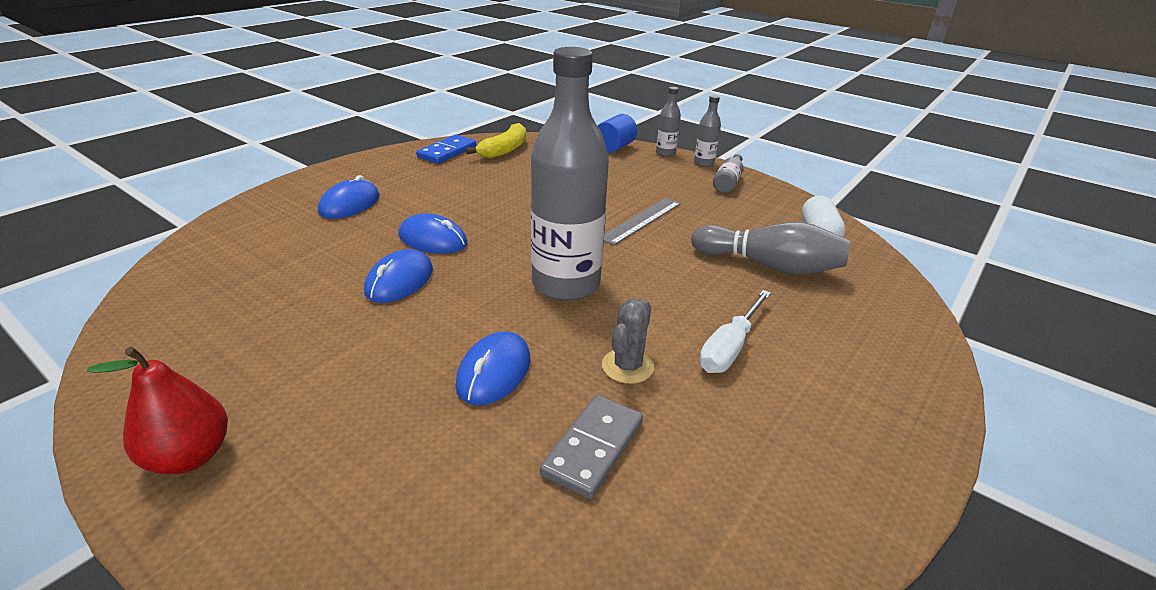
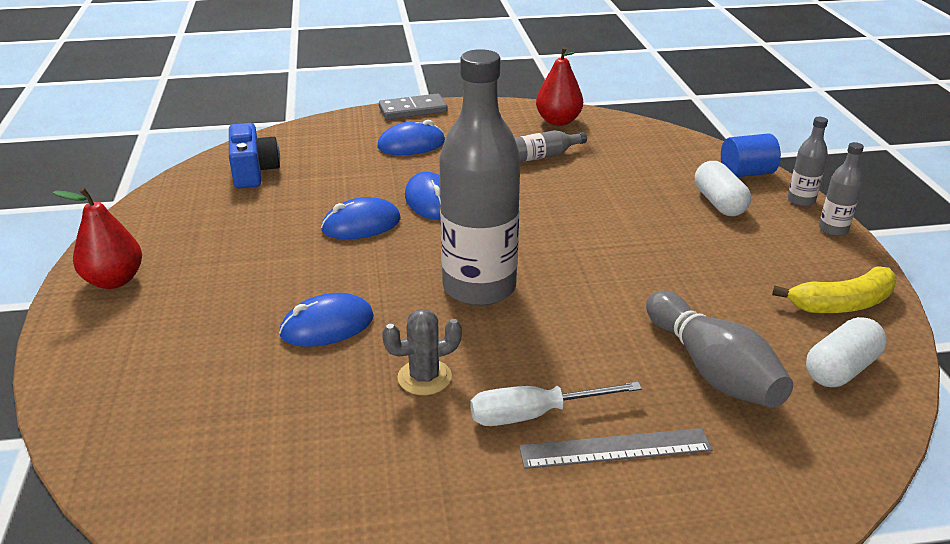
camera: 45 degrees right, 0 degrees up
(213, 280) = (253, 171): none -> blue camera
(447, 152) = (558, 121): blue domino -> red pear
(504, 150) = (617, 137): yellow banana -> yellow banana (842, 304)
(593, 448) = (312, 416): grey domino -> grey domino (413, 110)
(627, 170) = (719, 203): none -> white capsule
(641, 220) = (645, 262): grey ruler -> grey ruler (615, 448)
(728, 182) = (827, 262): grey bottle -> grey bottle (543, 156)

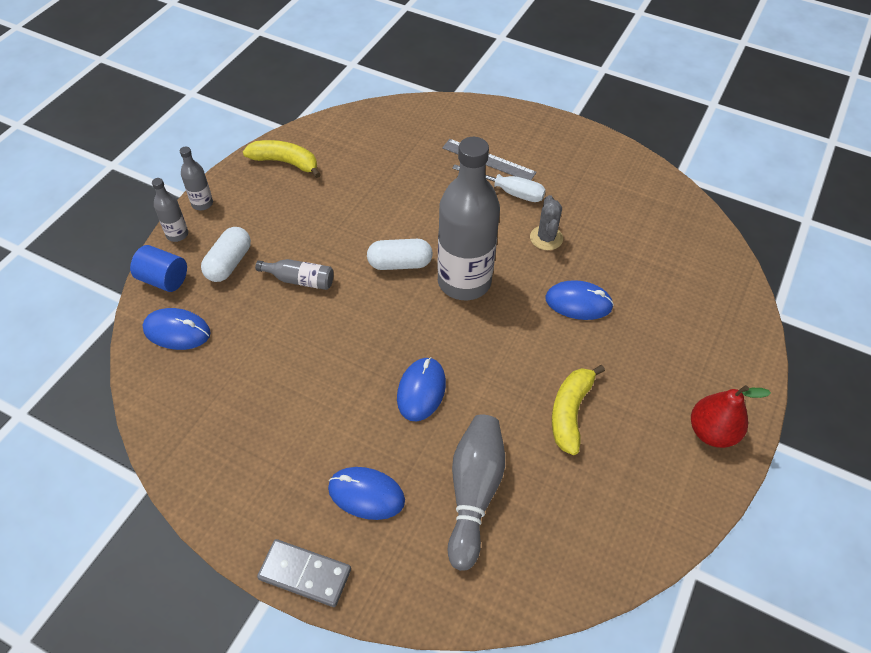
camera: 145 degrees left, 20 degrees up
(253, 171) = (544, 540): blue camera -> none
(277, 239) = (570, 412): none -> yellow banana
(361, 224) = (496, 392): blue mouse -> blue mouse (177, 331)
(424, 377) = (546, 238): grey cactus -> grey cactus turned 75 degrees clockwise
(543, 156) = (275, 397): grey bottle -> grey bottle (300, 280)
(558, 121) = (197, 446): red pear -> none
(712, 369) = (400, 168): grey bowling pin -> grey bowling pin (473, 493)
(841, 369) = (343, 138): white capsule -> white capsule (400, 263)

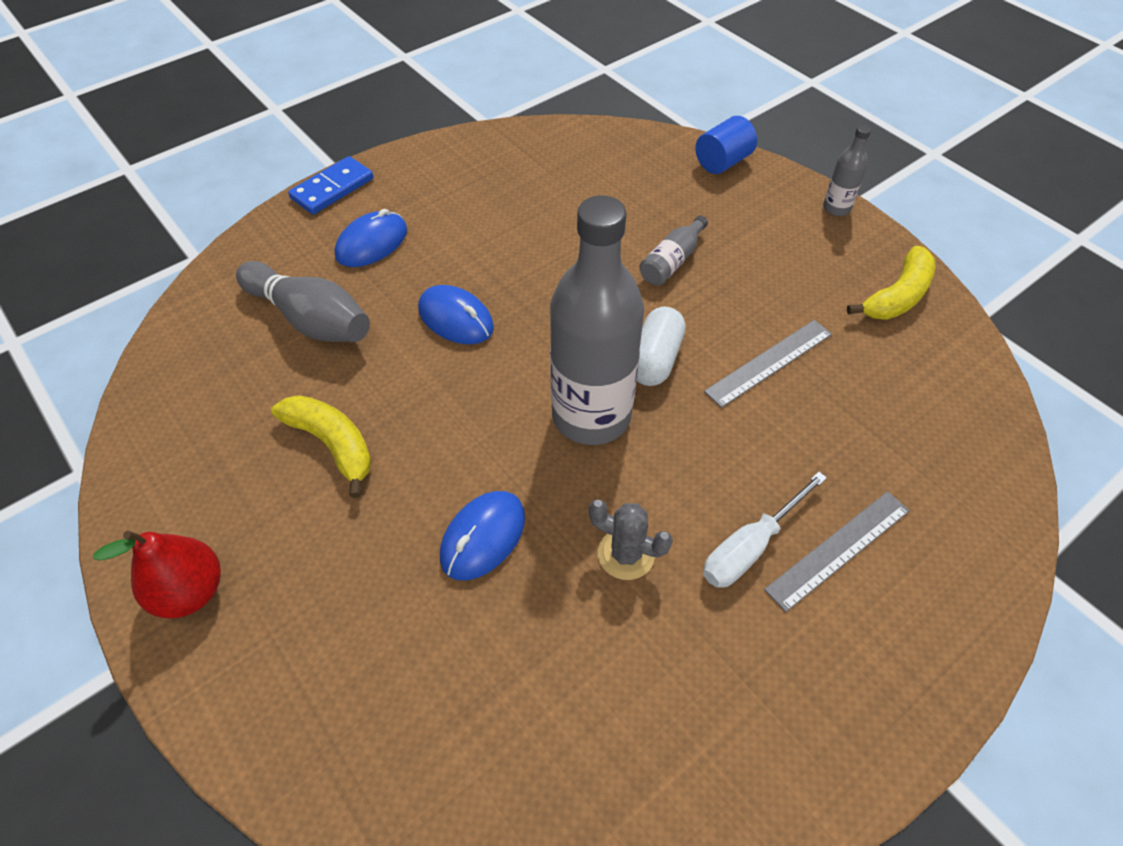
camera: 115 degrees right, 0 degrees up
(177, 234) = (789, 181): grey bottle -> none
(177, 331) = (645, 160): blue mouse -> none
(229, 263) = (725, 211): white capsule -> none
(305, 574) = (332, 189): grey domino -> blue domino
(374, 209) = (769, 362): none -> grey ruler

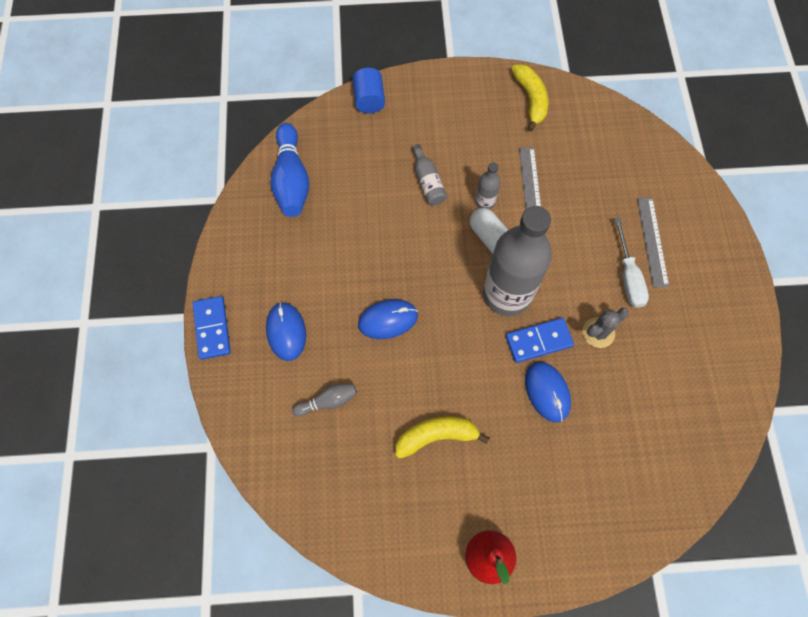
camera: 55 degrees left, 15 degrees up
(310, 319) = (328, 401): grey bowling pin -> grey bowling pin, size x0.54
(552, 487) = (538, 341): none -> blue domino
(559, 156) = (291, 180): none -> blue bowling pin
(836, 208) = (450, 75): grey bottle -> grey bottle (485, 202)

